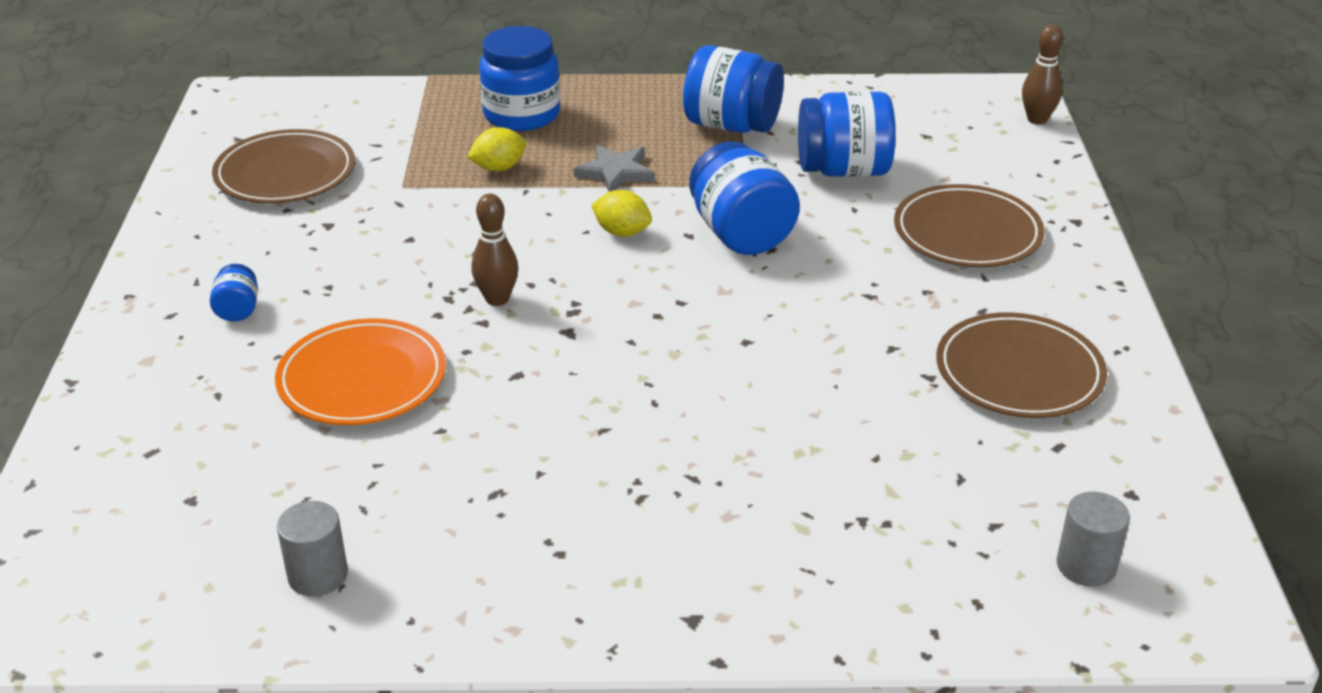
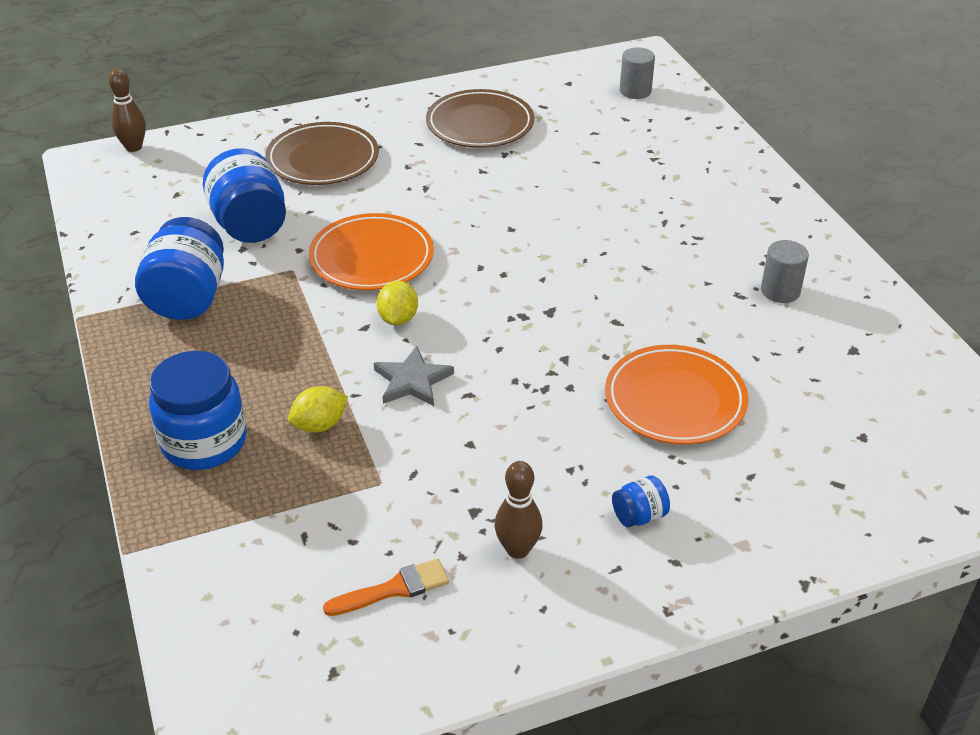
camera: 110 degrees left, 5 degrees up
(285, 173) = (393, 589): brown plate -> orange brush
(318, 575) = (870, 346): grey cylinder -> grey cylinder (780, 291)
(497, 299) = (530, 360): brown bowling pin -> brown bowling pin (517, 549)
(499, 168) = (319, 425): yellow lemon -> yellow lemon turned 75 degrees counterclockwise
(615, 172) = (299, 347): grey star -> grey star (412, 381)
(741, 234) = (371, 257): blue jar -> orange plate

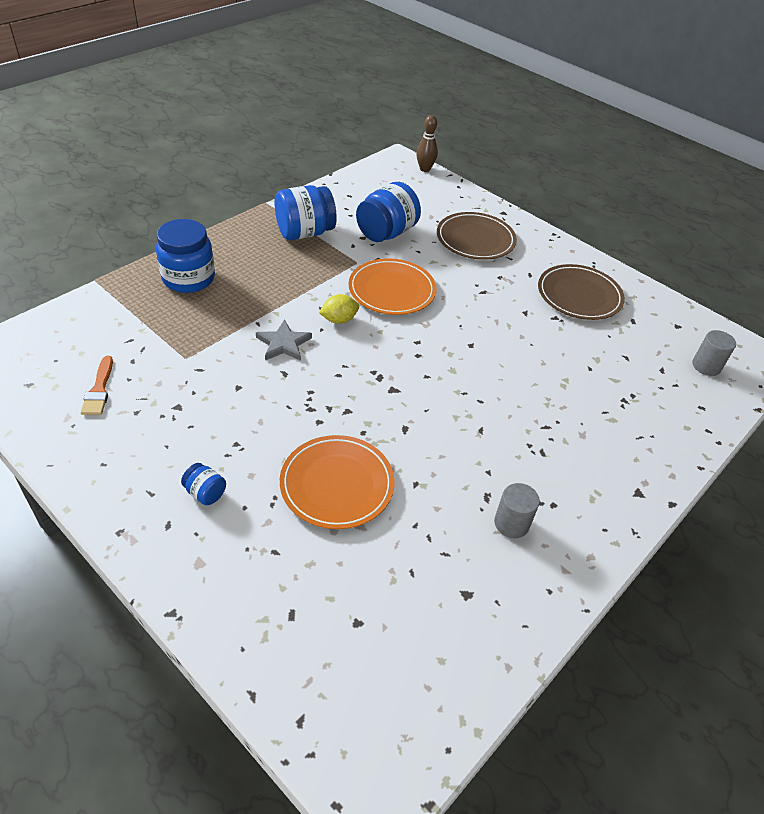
camera: 60 degrees right, 5 degrees up
(319, 425) = (223, 317): yellow lemon -> none
(393, 589) = (99, 390): orange brush -> orange brush turned 45 degrees clockwise
(517, 549) = (151, 437): brown bowling pin -> none

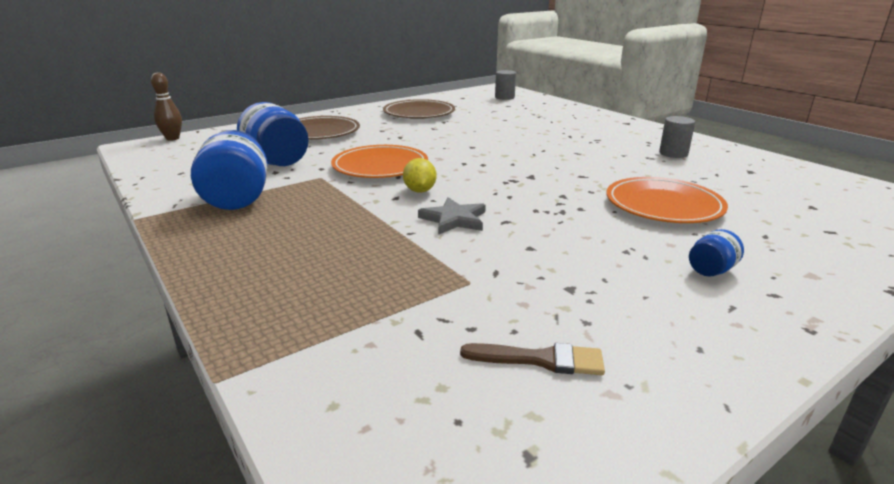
camera: 75 degrees left, 20 degrees down
(99, 390) = (540, 359): orange brush -> brown brush
(188, 278) = (282, 279): blue jar -> none

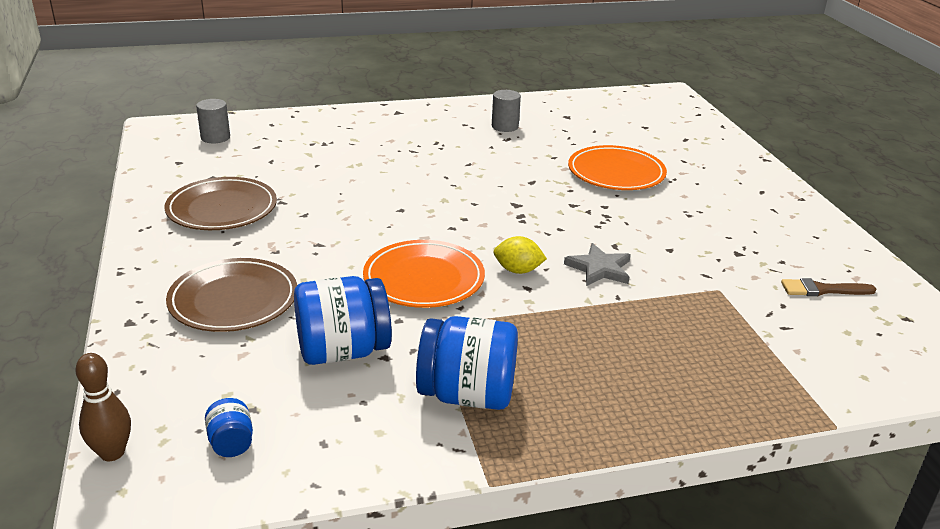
camera: 70 degrees left, 5 degrees up
(540, 359) = (822, 290): brown brush -> brown brush turned 120 degrees counterclockwise
(711, 270) = (727, 197): blue jar -> blue jar (231, 443)

